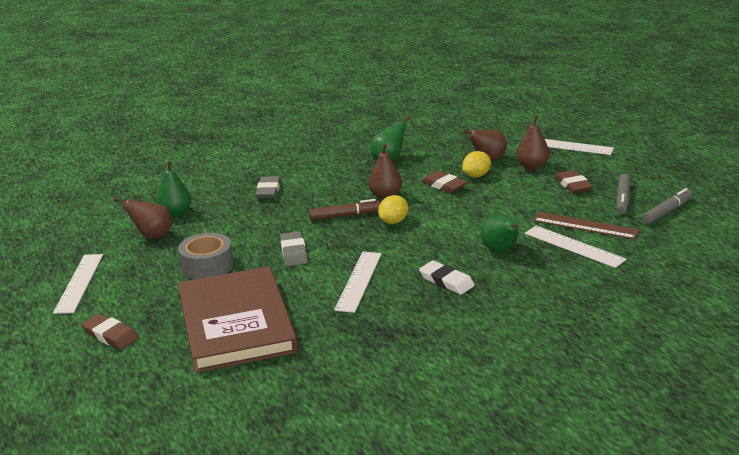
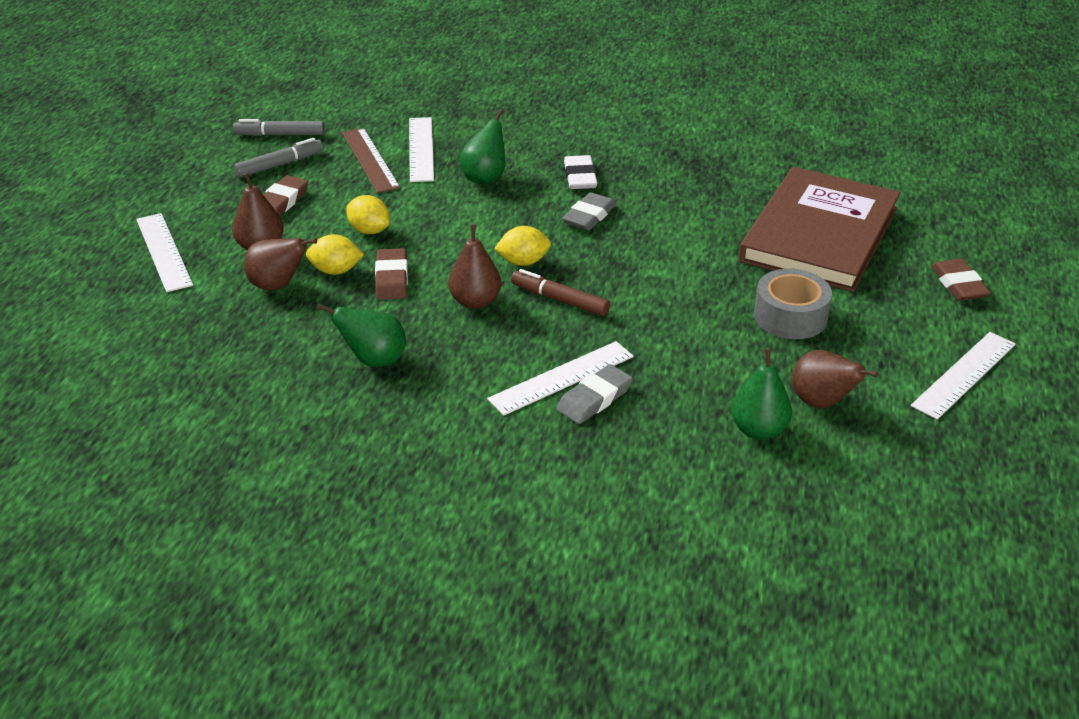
camera: 140 degrees left, 10 degrees up
(293, 252) = (677, 282): grey eraser -> grey eraser (589, 216)
(358, 281) = (656, 216): white ruler -> white ruler (561, 378)
(500, 196) = (369, 230): none -> yellow lemon

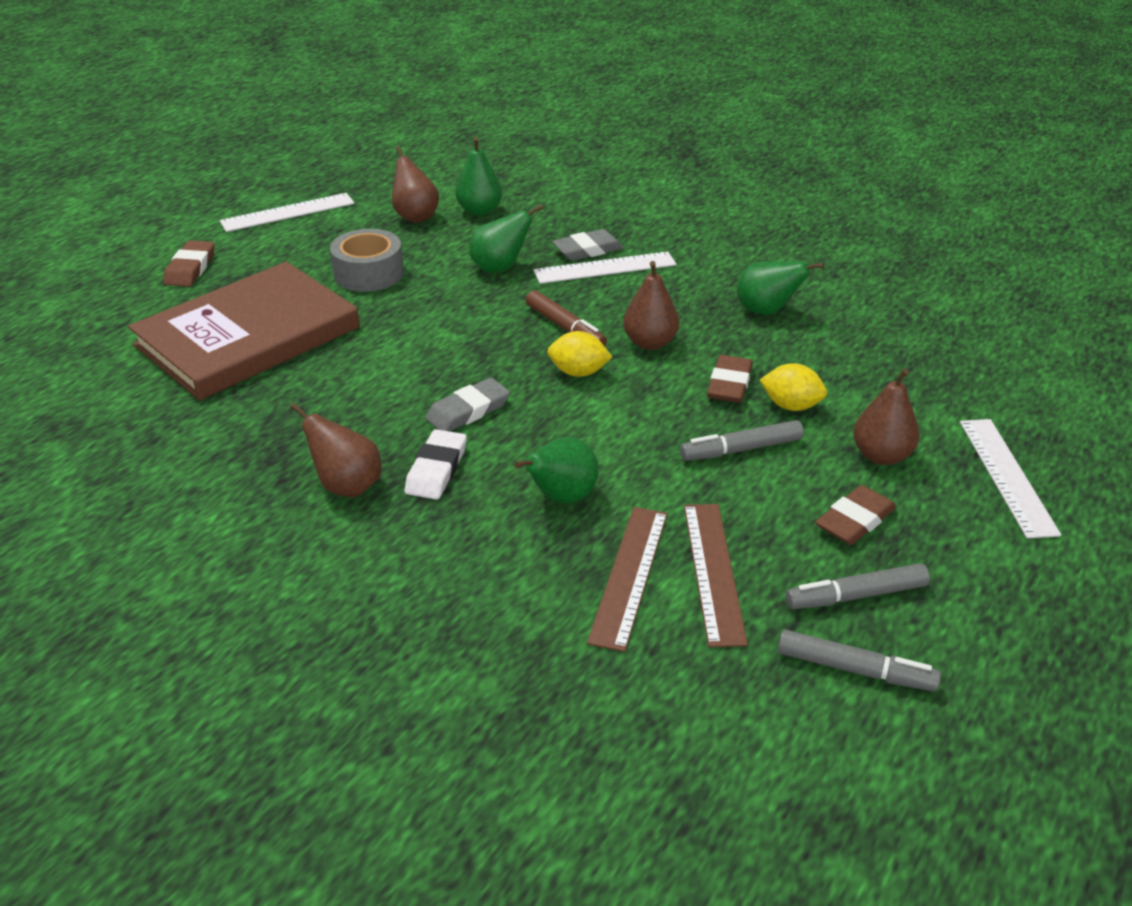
camera: 160 degrees left, 0 degrees up
(278, 286) = (859, 402): brown pear -> brown pear (347, 486)
(369, 230) = (741, 449): yellow lemon -> grey marker
(421, 149) = (629, 575): white ruler -> brown ruler
(669, 352) = (500, 268): none -> green pear

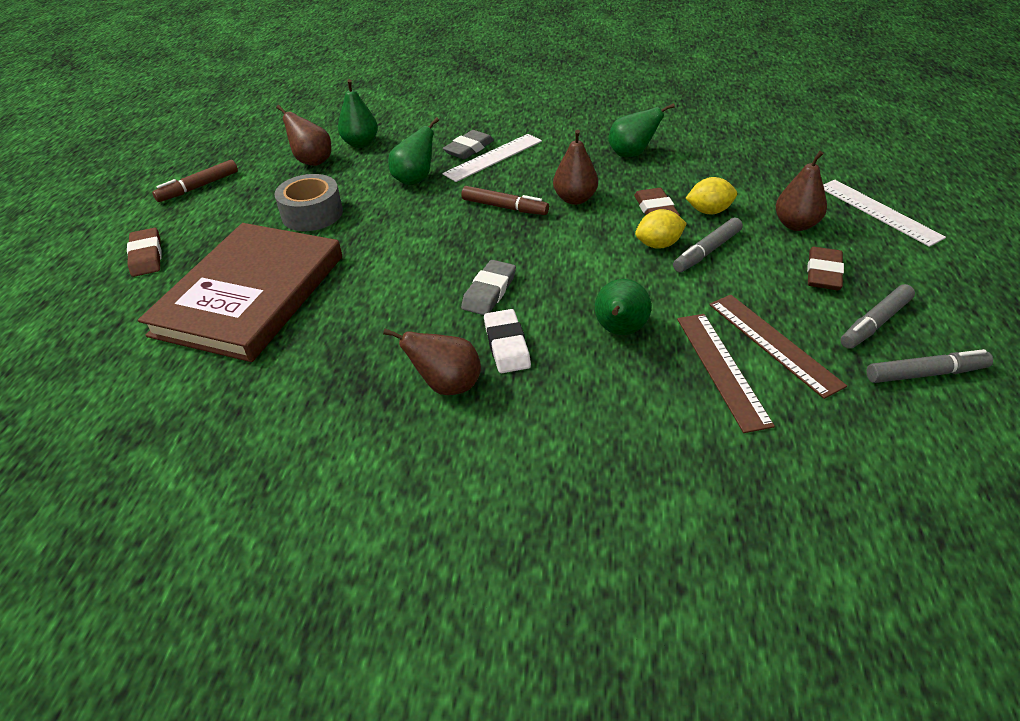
camera: 25 degrees left, 5 degrees up
(288, 212) = (198, 187): white ruler -> brown marker
(578, 372) = (544, 236): yellow lemon -> yellow lemon (658, 245)

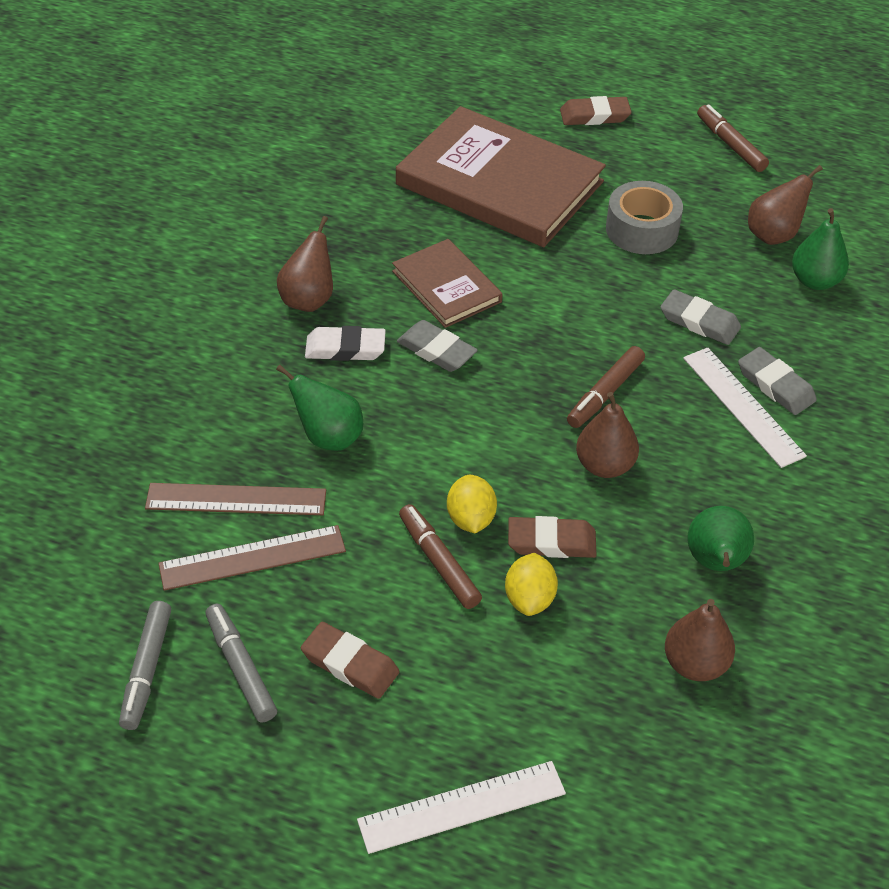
camera: 100 degrees right, 5 degrees up
(405, 300) = (447, 286): none -> brown book
(415, 180) = (699, 322): green pear -> grey eraser
(707, 251) = (439, 562): grey marker -> brown marker
(795, 225) = (464, 685): brown pear -> brown pear (695, 664)

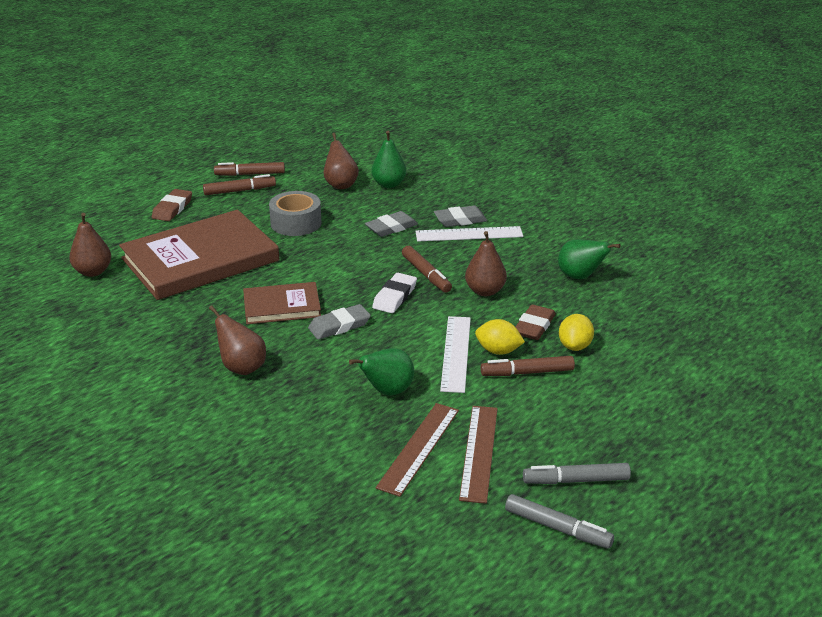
camera: 65 degrees left, 15 degrees down
(345, 348) = (306, 363): white eraser -> white eraser (394, 296)
(350, 664) = (594, 430): brown eraser -> none
(462, 806) = (720, 412): white ruler -> white ruler (455, 353)
(529, 599) = (574, 346): yellow lemon -> yellow lemon turned 75 degrees clockwise
(681, 152) = (239, 191): none -> brown marker
(695, 664) = (648, 304): brown pear -> brown pear (93, 272)

